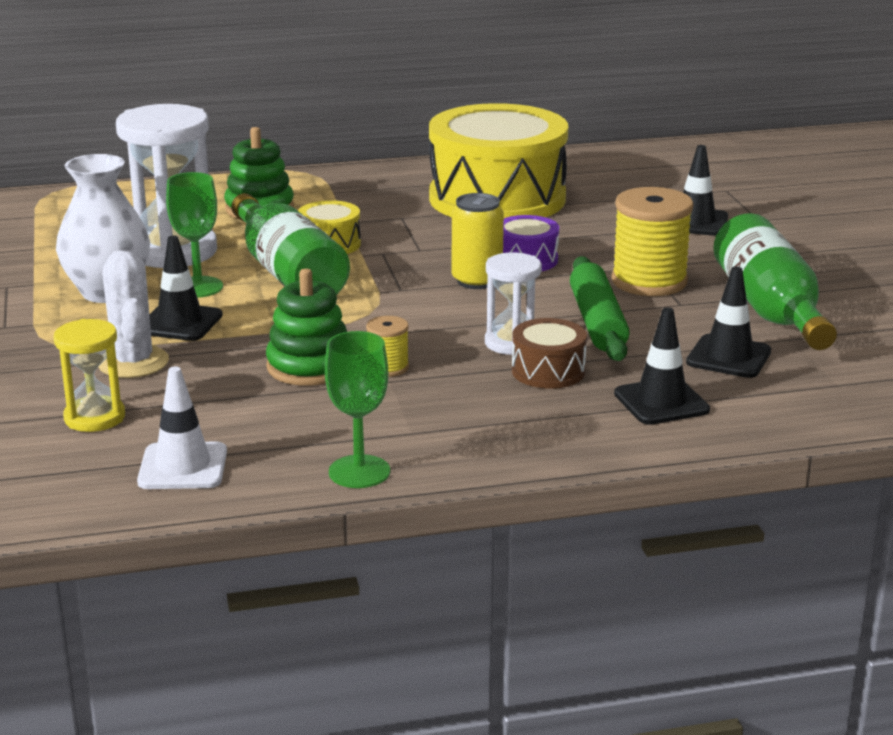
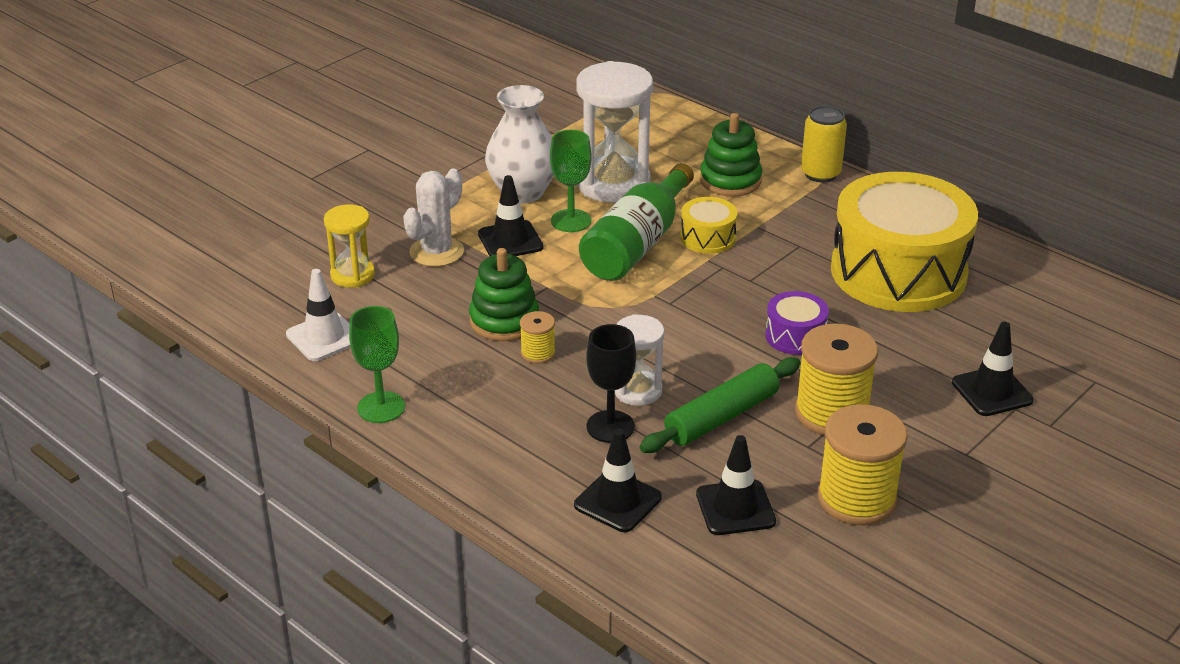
camera: 55 degrees right, 10 degrees up
(477, 281) = (726, 329): yellow can -> yellow can (820, 174)
(548, 371) = (610, 426): brown drum -> black goblet
(770, 309) = (856, 499): green bottle -> yellow spool

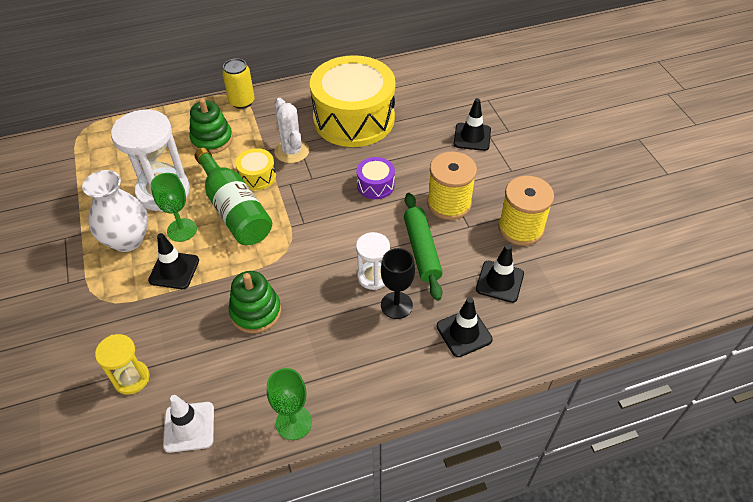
camera: 60 degrees left, 15 degrees up
(436, 252) = (149, 316): white cactus -> white cactus (292, 151)
(538, 353) = (302, 309): yellow spool -> none

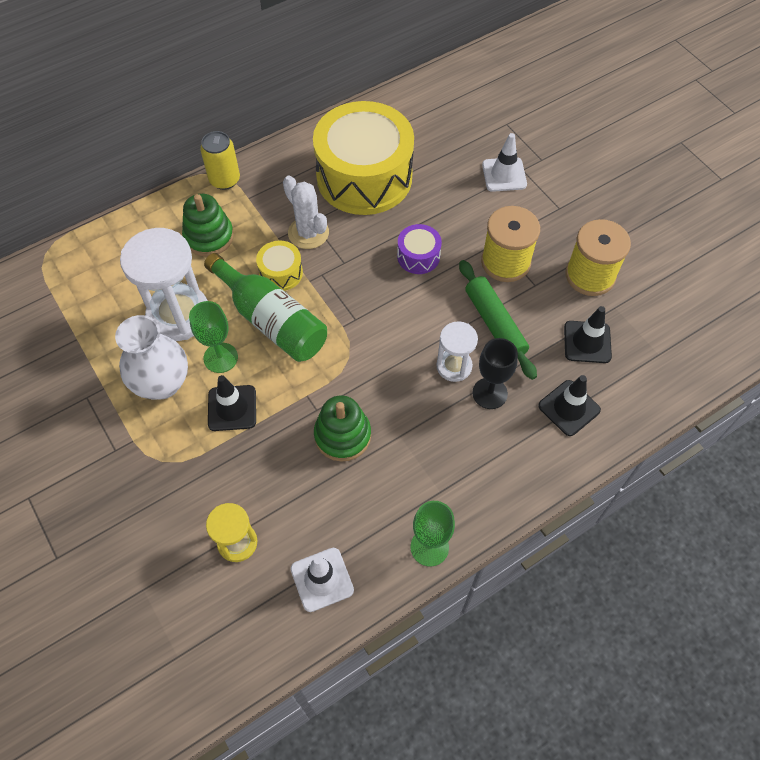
camera: 15 degrees left, 10 degrees up
(472, 137) = (504, 175): black traffic cone -> white traffic cone

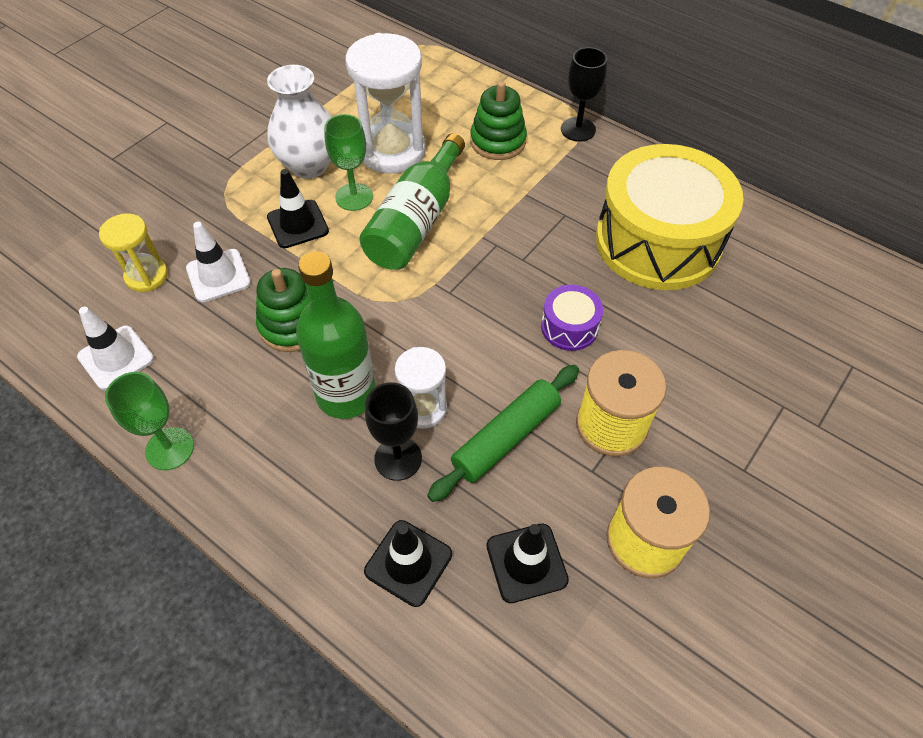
camera: 70 degrees right, 5 degrees down
(224, 180) = (578, 129): yellow can -> black goblet
(281, 273) = (481, 210): yellow drum -> none
(308, 233) = (546, 216): white cactus -> none
(424, 413) = (346, 395): none -> green bottle
(504, 175) = (759, 386): white traffic cone -> white traffic cone (218, 276)

